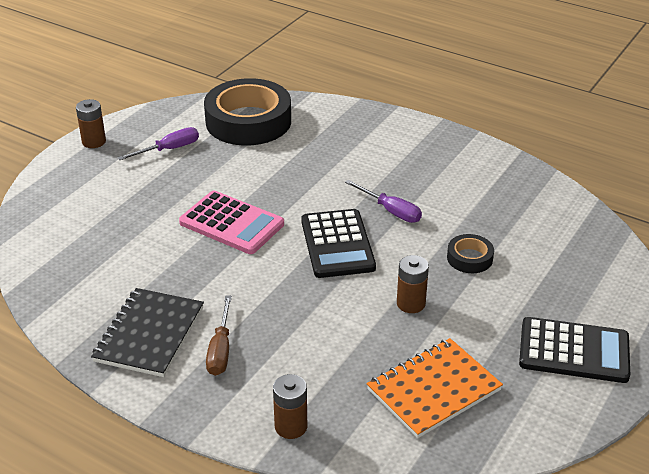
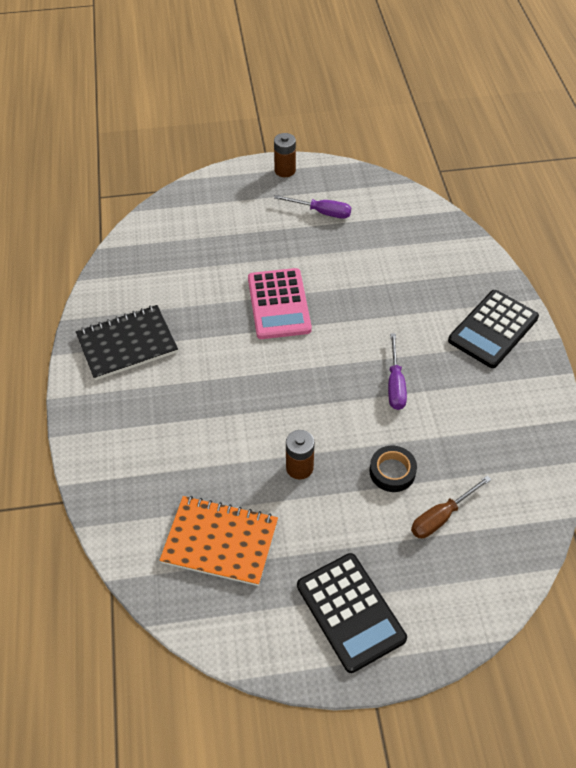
camera: 50 degrees right, 15 degrees up
(220, 350) = (147, 391): brown screwdriver -> brown screwdriver (441, 517)
(248, 121) = (405, 228): black tape -> none
(291, 426) = (111, 480): brown battery -> none
(337, 244) = (320, 379): black calculator -> black calculator (493, 329)

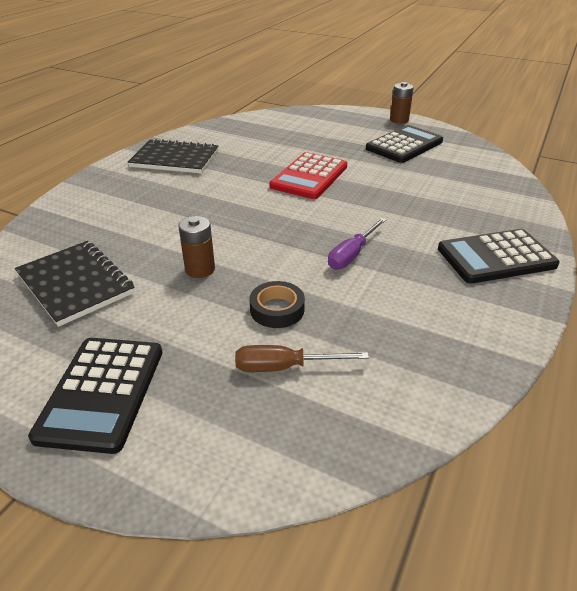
camera: 35 degrees right, 15 degrees down
(220, 542) = (75, 284): orange notebook -> black notebook
(279, 304) = (309, 177): pink calculator -> red calculator
(321, 212) = (404, 145): purple screwdriver -> black calculator

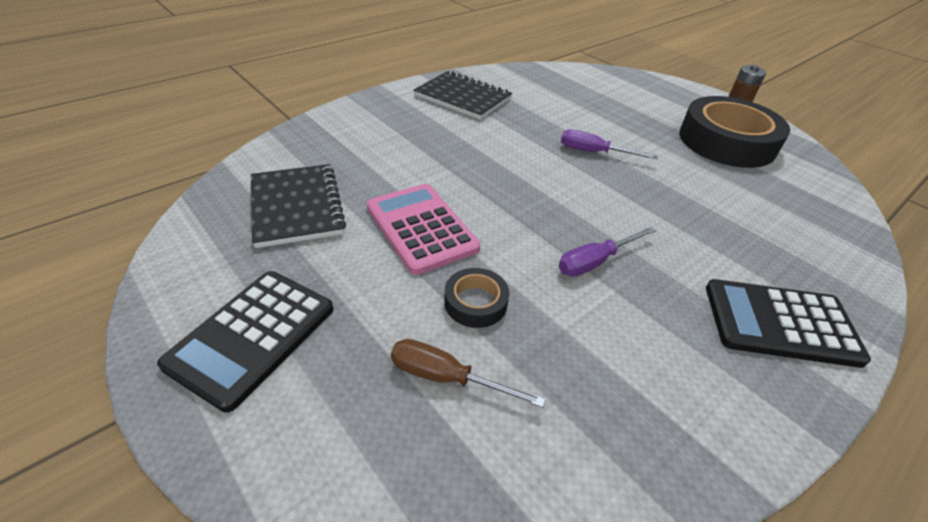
camera: 20 degrees right, 5 degrees up
(200, 269) = (421, 228): brown battery -> pink calculator
(309, 177) = (594, 152): red calculator -> purple screwdriver
(404, 145) = (726, 141): black calculator -> black tape

